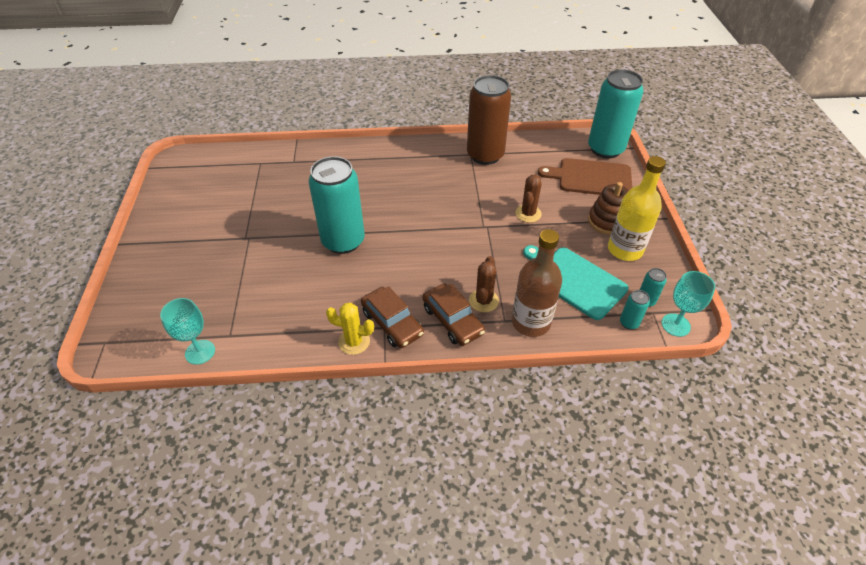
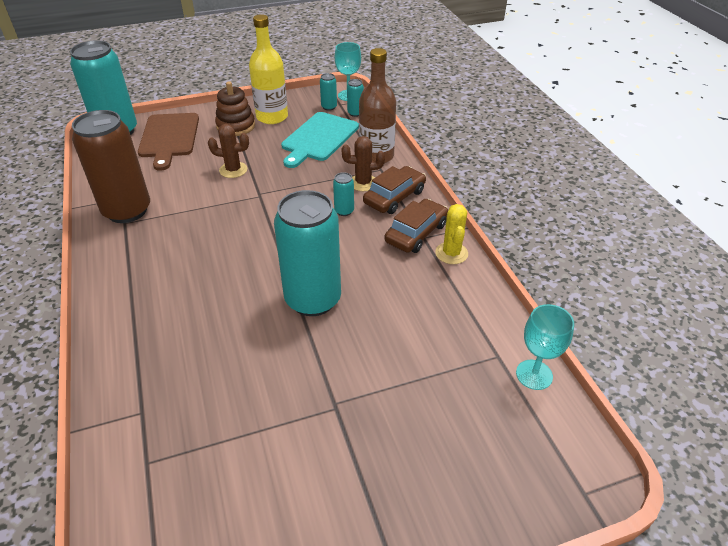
camera: 105 degrees left, 5 degrees down
(443, 278) = (344, 211): none -> turquoise can

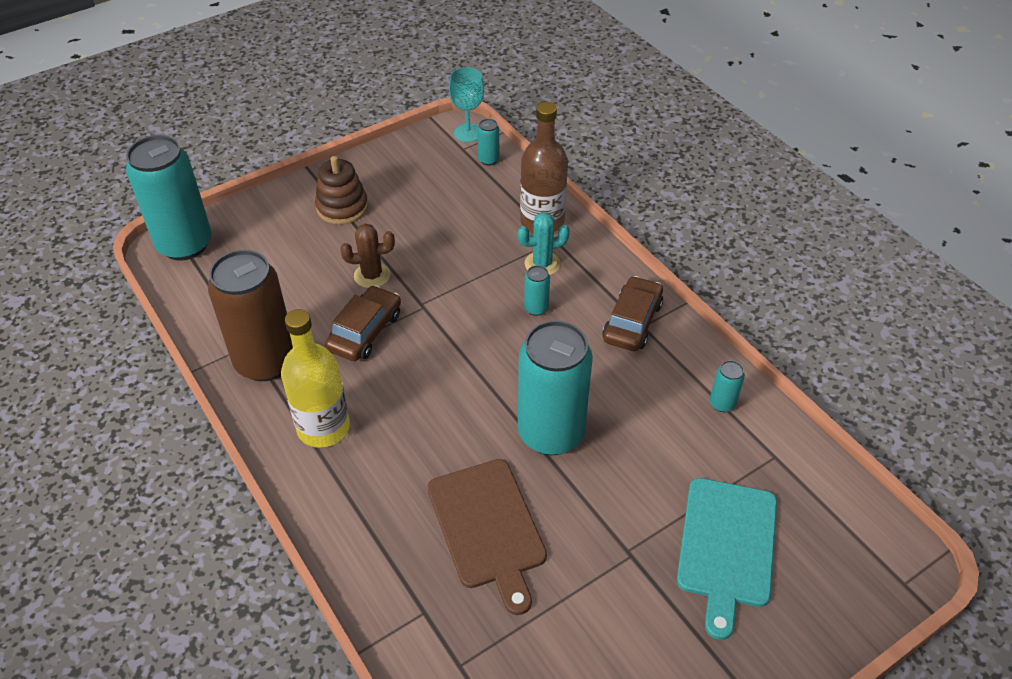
camera: 15 degrees left, 5 degrees up
(169, 137) = (262, 241): brown cutting board -> brown cutting board (488, 527)
(272, 117) = (383, 184): yellow bottle -> yellow bottle (323, 427)
(319, 138) = (459, 207): turquoise cutting board -> turquoise cutting board (727, 547)
(329, 107) = (450, 156): turquoise can -> turquoise can (722, 403)
(363, 183) = (542, 264): brown cactus -> turquoise cactus
(394, 197) = (588, 277): brown car -> brown car (365, 331)
(451, 253) = (681, 340): yellow cactus -> none
(534, 374) = (818, 469): turquoise goblet -> none

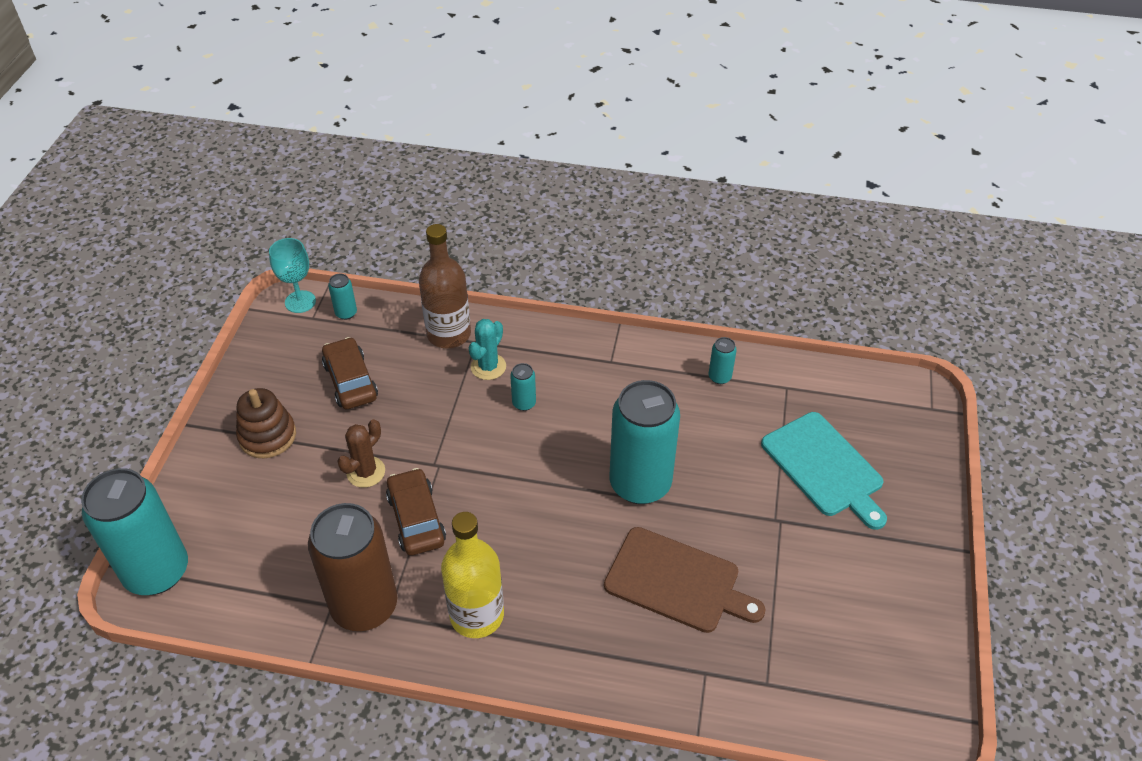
camera: 45 degrees left, 0 degrees up
(632, 322) = (601, 364): brown car -> brown car (350, 381)

